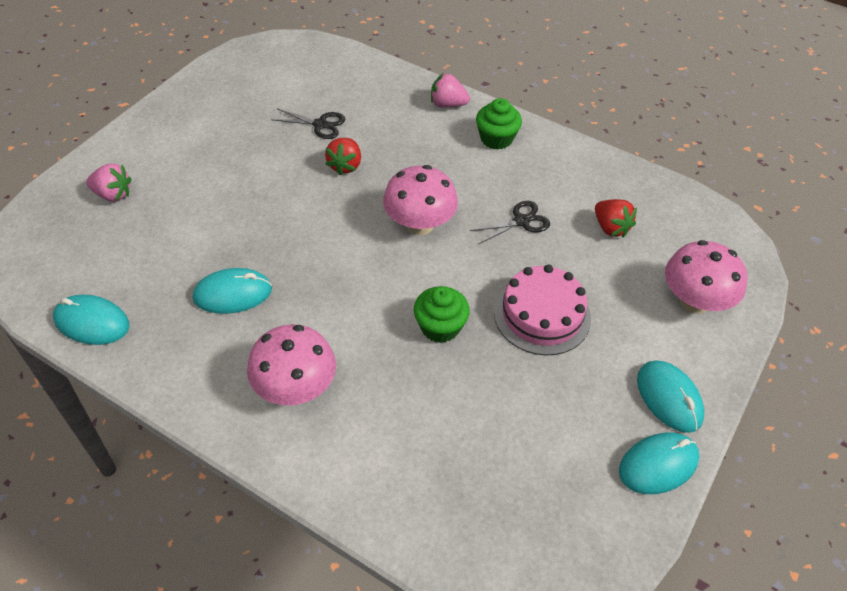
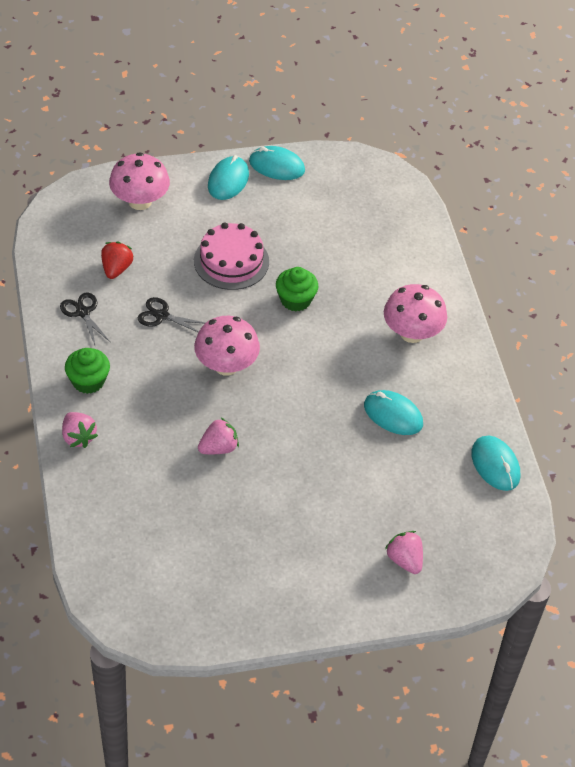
camera: 135 degrees left, 0 degrees up
(320, 124) = (192, 499): black scissors -> black scissors (83, 312)
(345, 166) = (218, 448): red strawberry -> pink strawberry

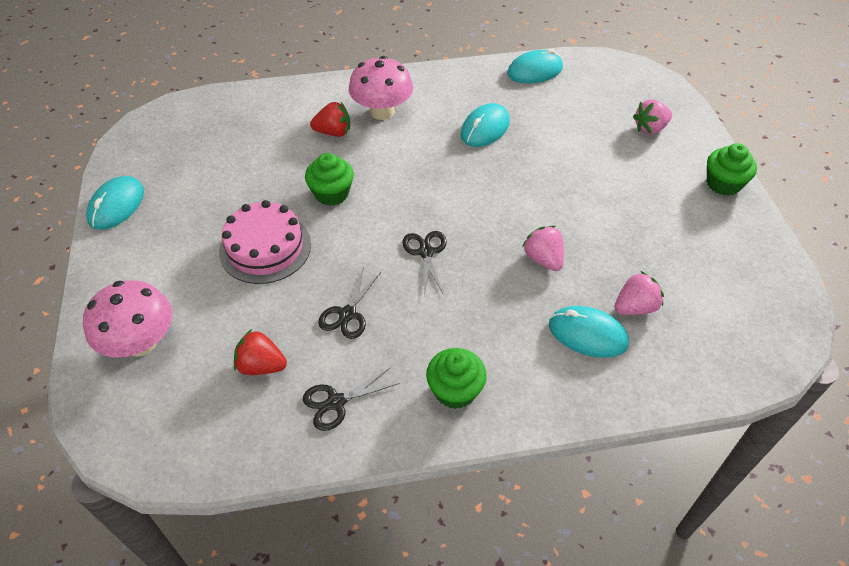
camera: 85 degrees left, 0 degrees up
(78, 437) = (546, 397): pink strawberry -> pink strawberry (635, 307)
(226, 365) = (426, 252): pink mushroom -> black scissors
(228, 180) = (128, 250): turquoise mouse -> turquoise mouse (587, 334)
(321, 611) = (723, 184): none -> green cupcake
(377, 297) = (333, 132): none -> red strawberry

